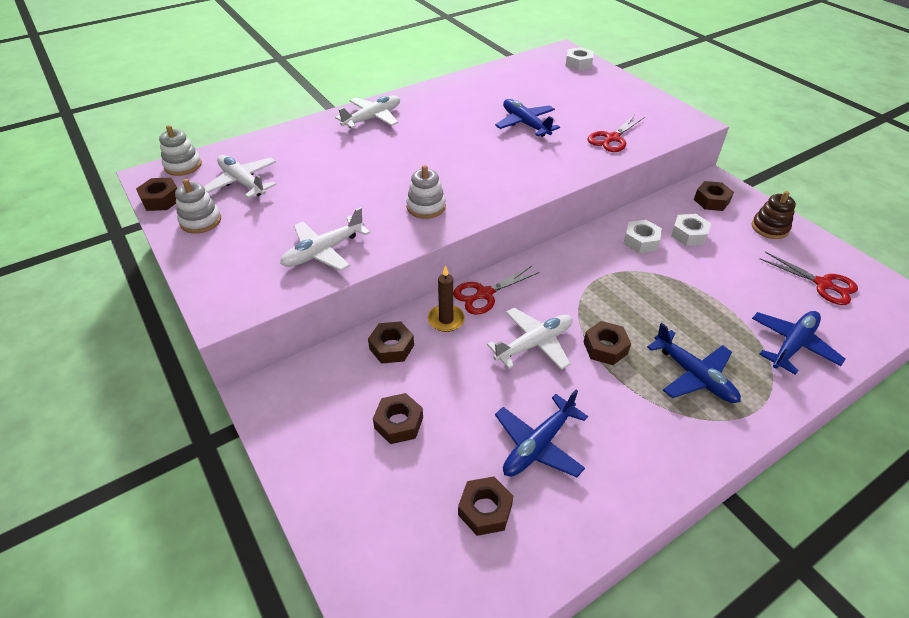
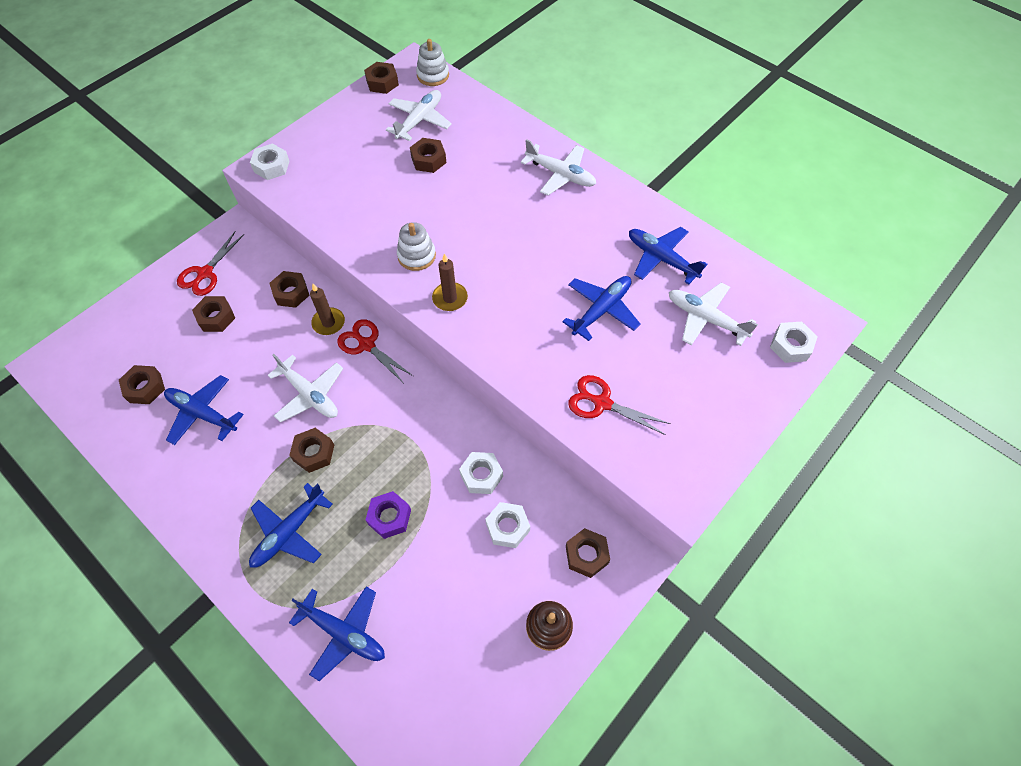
camera: 75 degrees right, 15 degrees up
(201, 221) = (360, 116): white stacking toy -> none
(228, 300) = (271, 166): none -> white nut
(304, 184) = (428, 160): none -> brown nut
(324, 251) = (337, 203): white plane -> white plane (705, 318)
(485, 194) = (450, 298): none -> brown candle
(486, 92) = (661, 259): none -> blue plane
(678, 301) = (389, 517): none -> purple nut
(822, 284) = (451, 681): red scissors -> red scissors (205, 273)

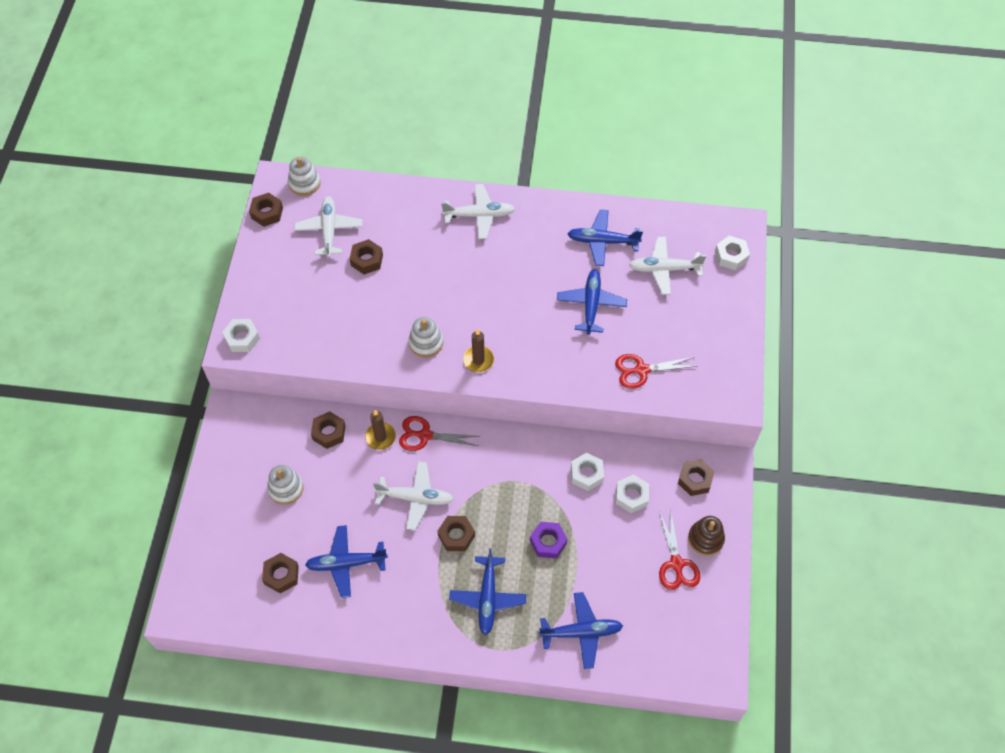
camera: 35 degrees left, 0 degrees up
(205, 273) = (241, 460): red scissors -> red scissors (676, 564)
(216, 317) = (286, 488): brown nut -> white stacking toy

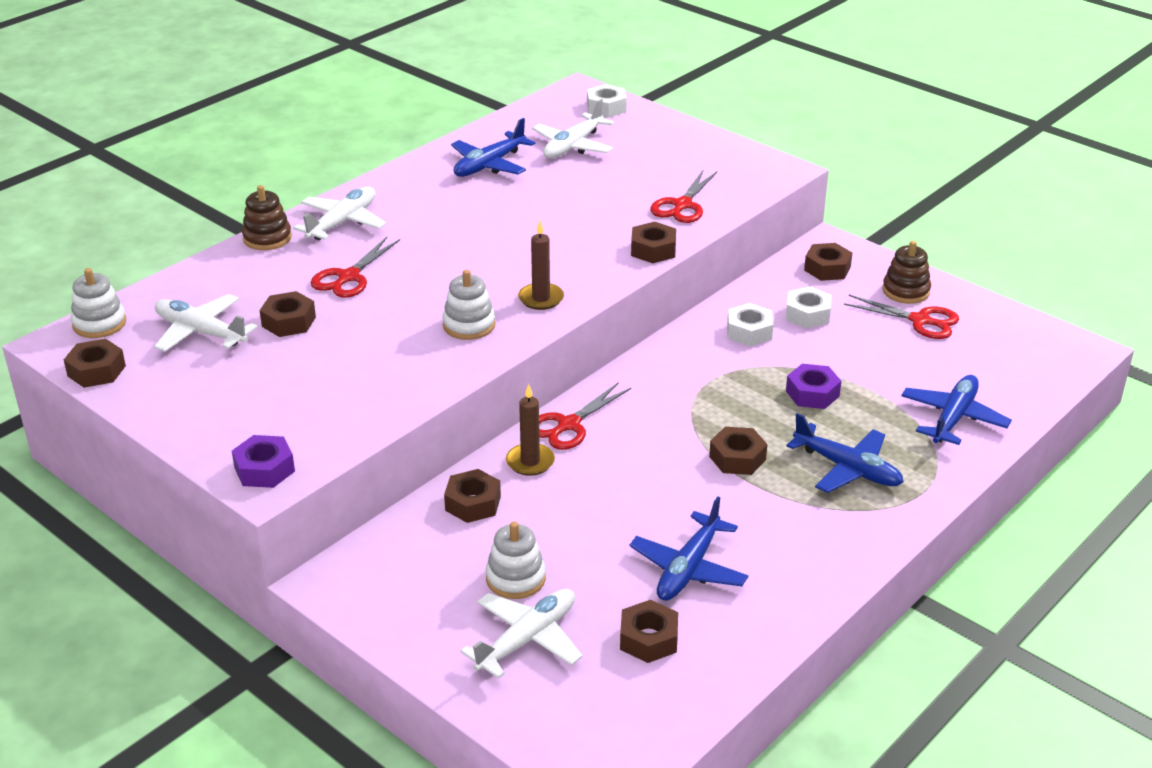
camera: 55 degrees left, 25 degrees down
(242, 338) = (264, 469): white nut -> purple nut
(415, 498) = (650, 469): white plane -> white plane (527, 639)
(428, 256) = (349, 277): none -> red scissors
(435, 193) = (267, 238): none -> brown stacking toy
(576, 385) = (653, 250): none -> brown nut
(591, 304) = (560, 202): blue plane -> none

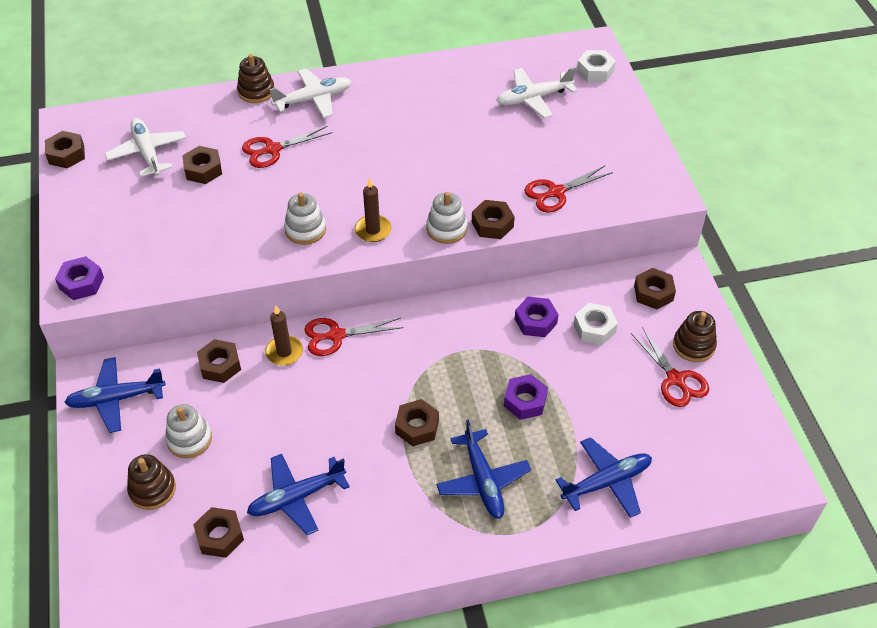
camera: 35 degrees right, 15 degrees up
(99, 324) = (101, 117): white stacking toy -> white stacking toy (446, 229)
(489, 165) = (457, 90): blue plane -> blue plane (116, 399)
(527, 639) = (152, 489): white plane -> brown stacking toy
(749, 331) = (535, 321): white nut -> purple nut

